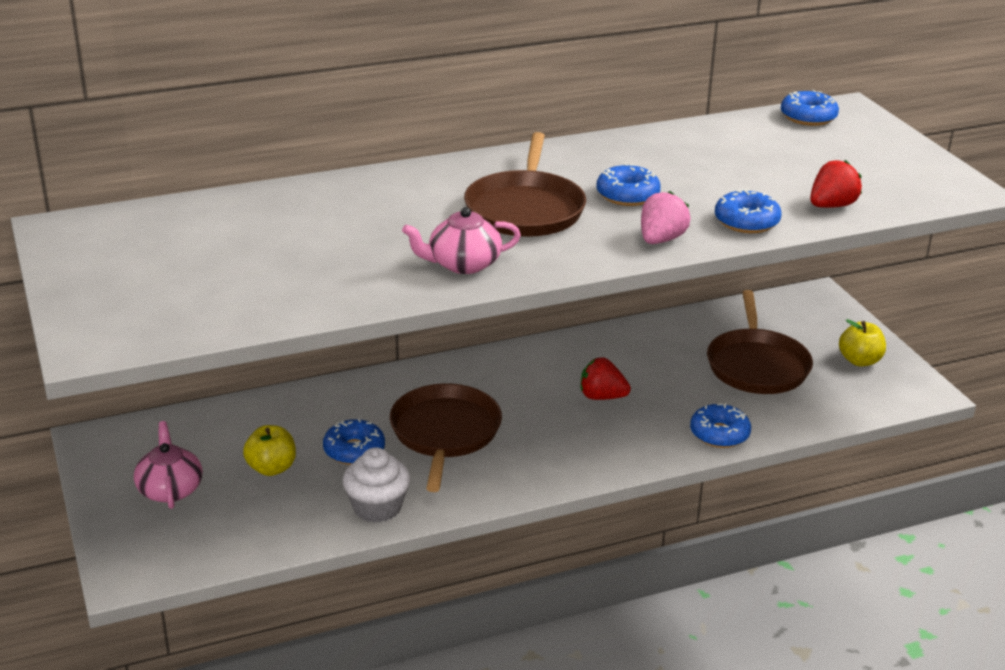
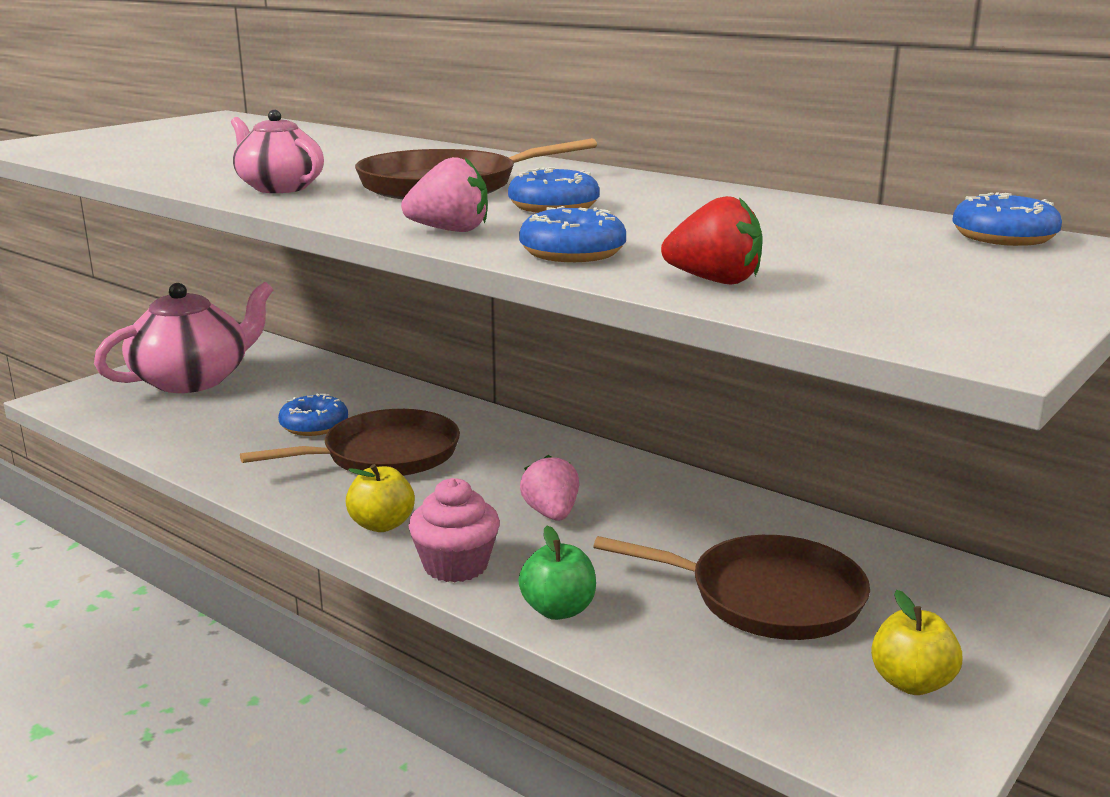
camera: 60 degrees right, 10 degrees down
(170, 489) = (193, 380): pink teapot -> pink teapot, size x1.82
(271, 468) = (255, 404): yellow apple -> yellow apple (382, 525)
(377, 507) = (226, 459): white cupcake -> none
(602, 397) = (551, 514): red strawberry -> pink strawberry
(639, 452) = (456, 565): none -> pink cupcake
(719, 434) = (558, 610): blue donut -> green apple
(757, 365) = (767, 597): brown pan -> brown pan turned 135 degrees counterclockwise

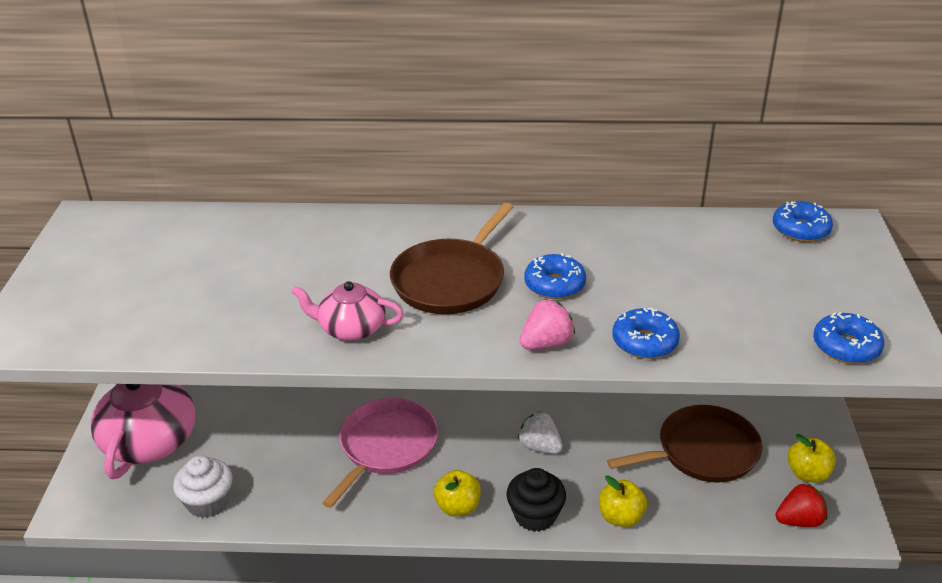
camera: 35 degrees left, 15 degrees up
(165, 433) = (208, 502): none -> white cupcake
(314, 426) = (305, 442): blue donut -> blue donut (846, 347)
(384, 454) = (386, 446): brown pan -> pink pan
(456, 565) = (535, 515): pink cupcake -> black cupcake
(551, 514) = (539, 446): pink strawberry -> white strawberry
(558, 610) = (620, 517): green apple -> yellow apple
(714, 281) = (746, 342): red strawberry -> red strawberry (799, 520)

